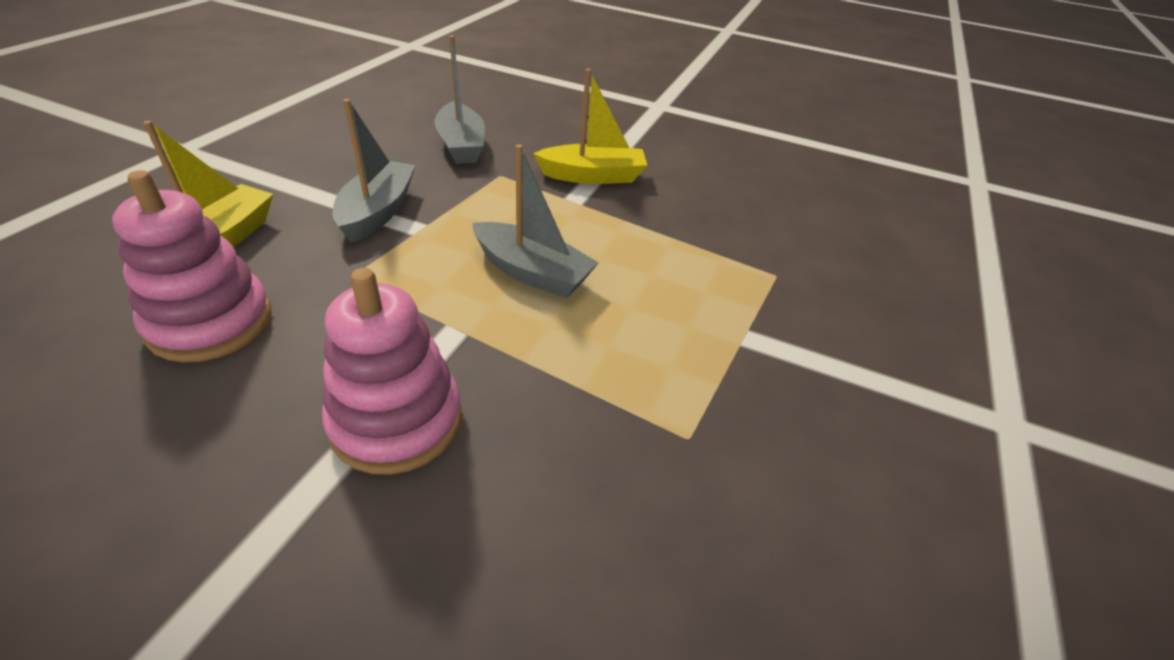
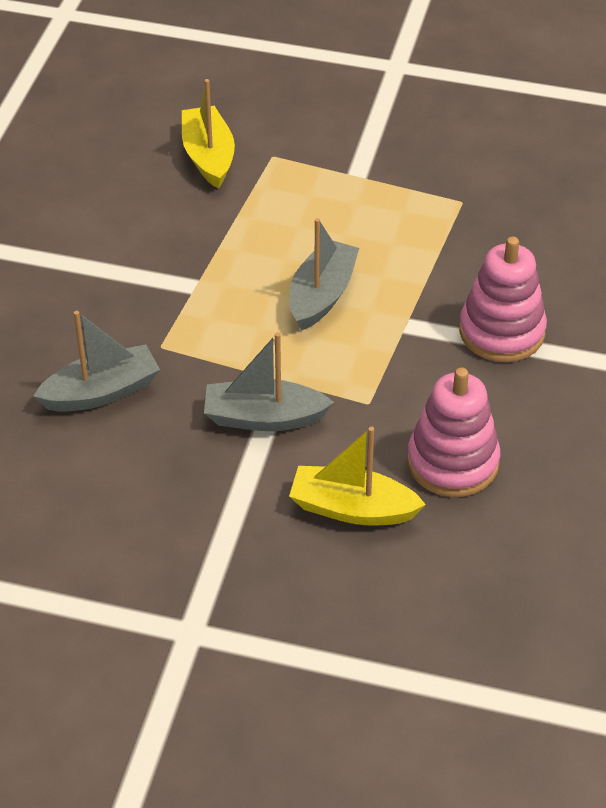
camera: 95 degrees left, 5 degrees up
(593, 176) = (140, 277): yellow boat -> yellow boat (208, 156)

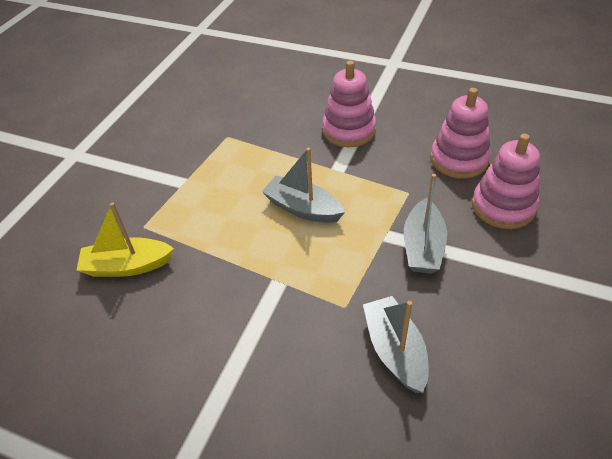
camera: 80 degrees left, 0 degrees up
(352, 508) = (503, 206): yellow boat -> pink stacking toy

